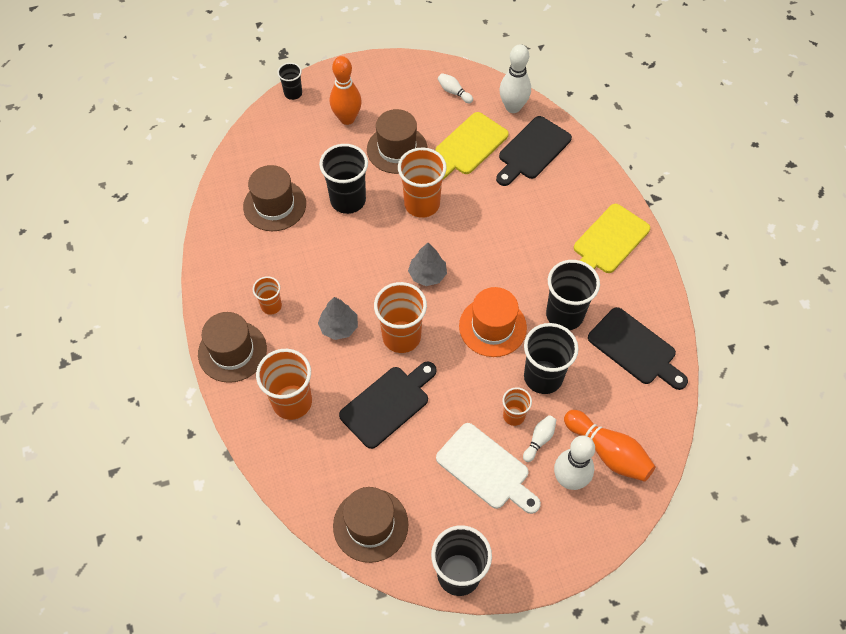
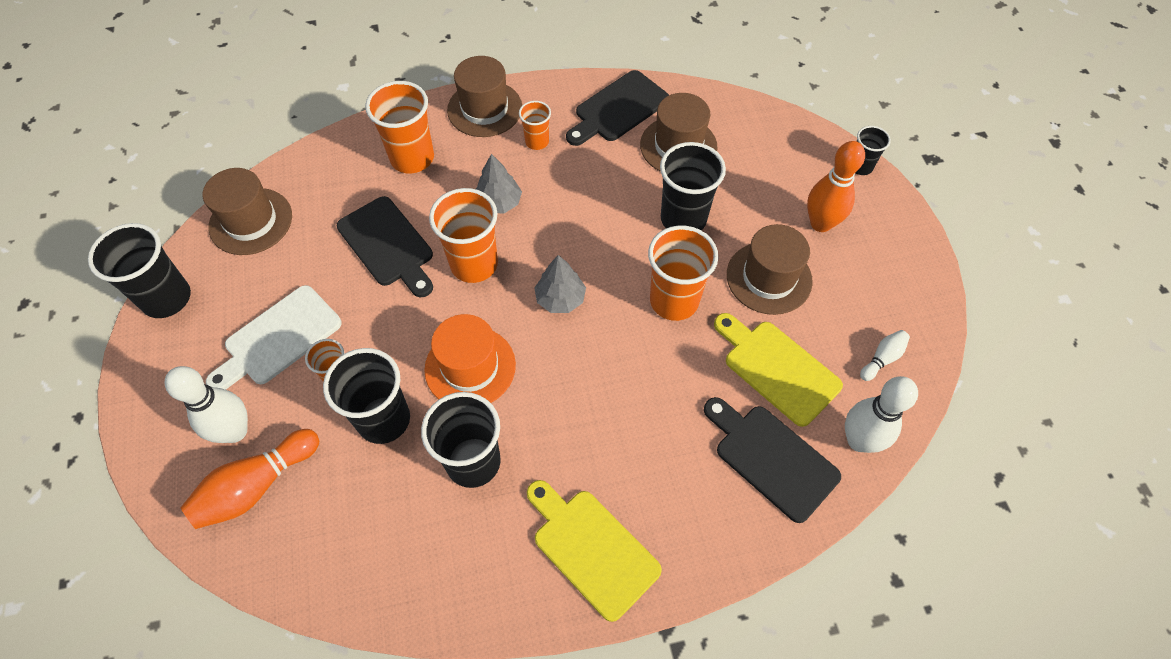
camera: 95 degrees right, 0 degrees up
(539, 440) = (297, 403): white bowling pin -> none
(635, 348) = (400, 554): black cutting board -> black cutting board (618, 109)

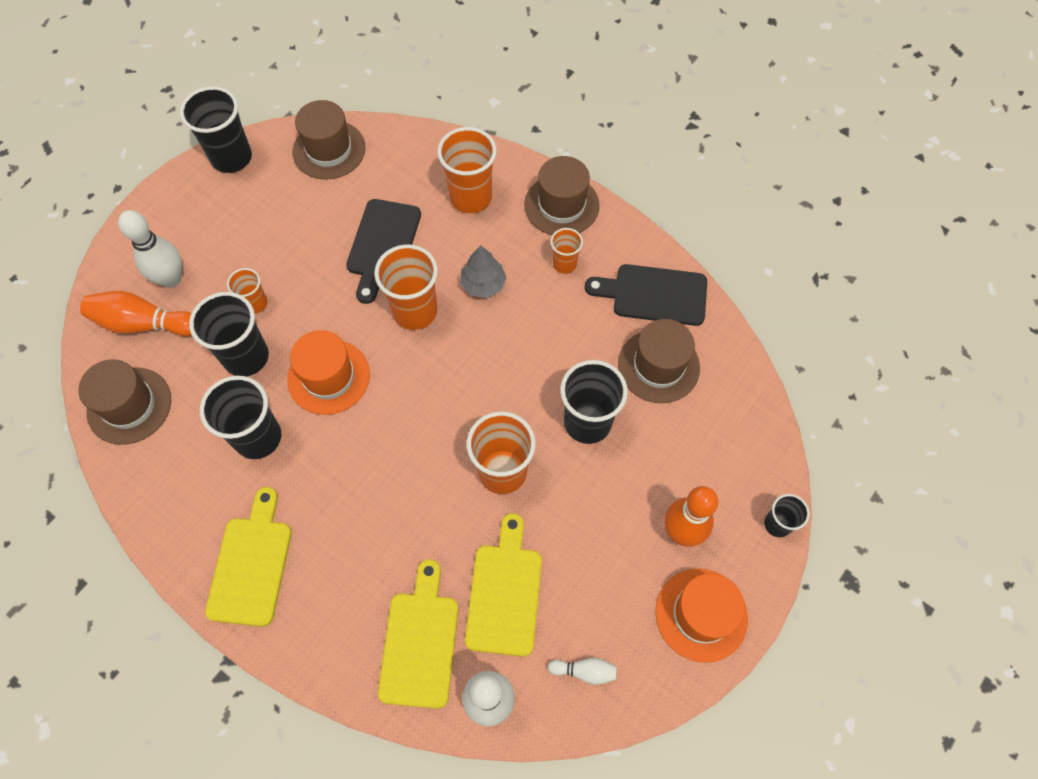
camera: 50 degrees right, 5 degrees up
(279, 338) = (255, 245): white cutting board -> none
(560, 298) = (435, 391): grey tree -> none
(769, 278) = (587, 527): brown hat -> brown hat (129, 405)
(771, 458) = (419, 642): black cutting board -> yellow cutting board
(893, 256) = (701, 614): none -> orange hat

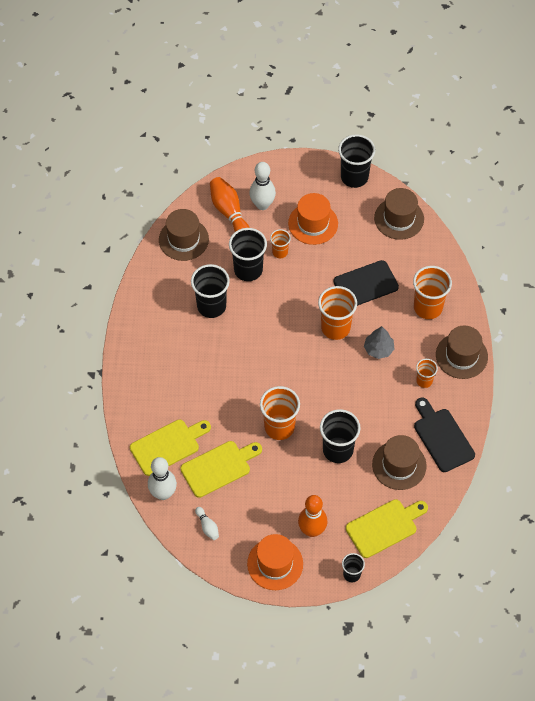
camera: 55 degrees right, 5 degrees down
(251, 564) = (149, 349): yellow cutting board -> yellow cutting board (384, 527)
(328, 377) = (267, 314): orange hat -> orange hat (313, 223)

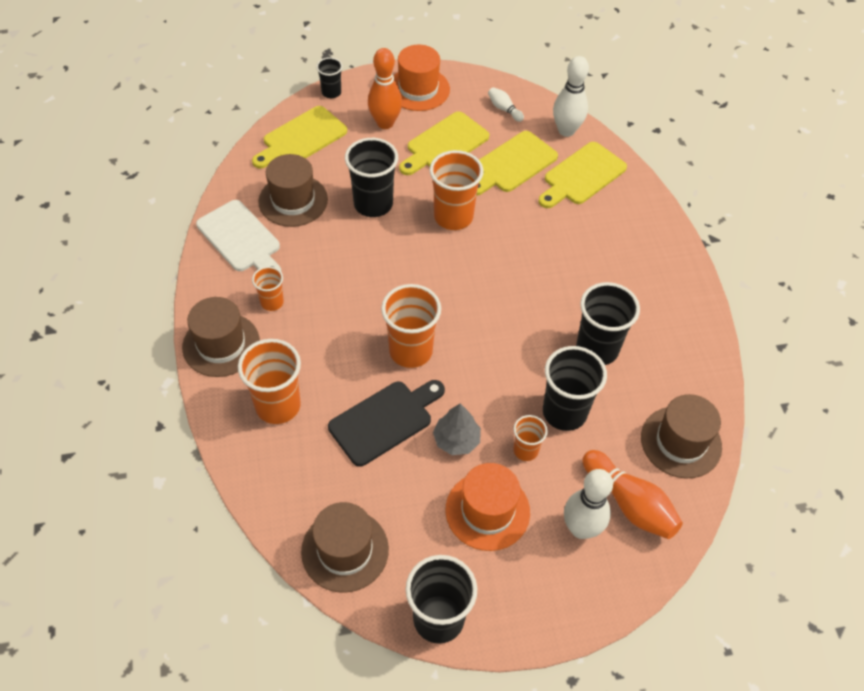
camera: 165 degrees right, 5 degrees down
(268, 498) = (445, 144): none -> yellow cutting board
(378, 349) = (343, 332): grey tree -> grey tree (456, 440)
(442, 437) = (241, 239): black cutting board -> white cutting board

